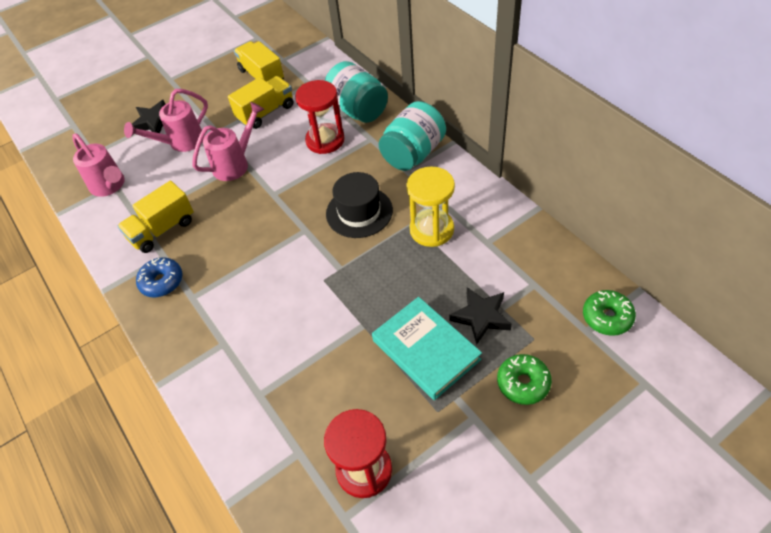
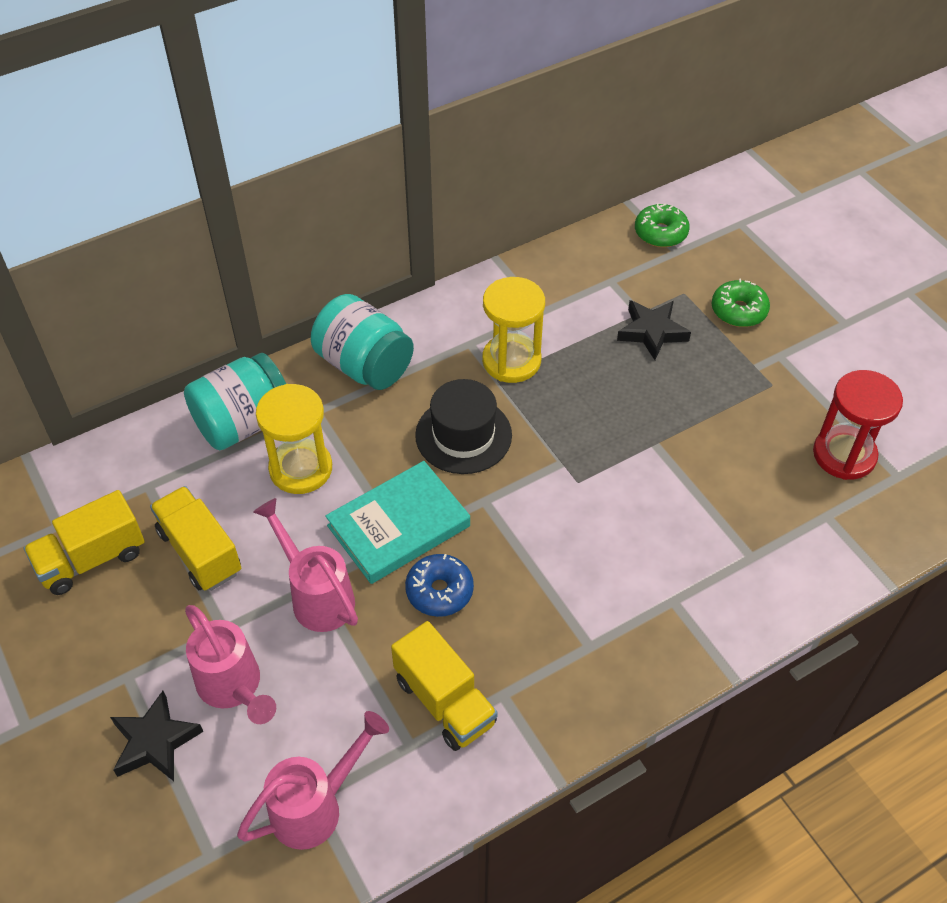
camera: 90 degrees left, 0 degrees up
(162, 282) = (555, 691): blue donut -> blue donut (439, 591)
(325, 140) = (301, 469): red hourglass -> yellow hourglass
(426, 350) = (693, 386): turquoise book -> turquoise book (398, 526)

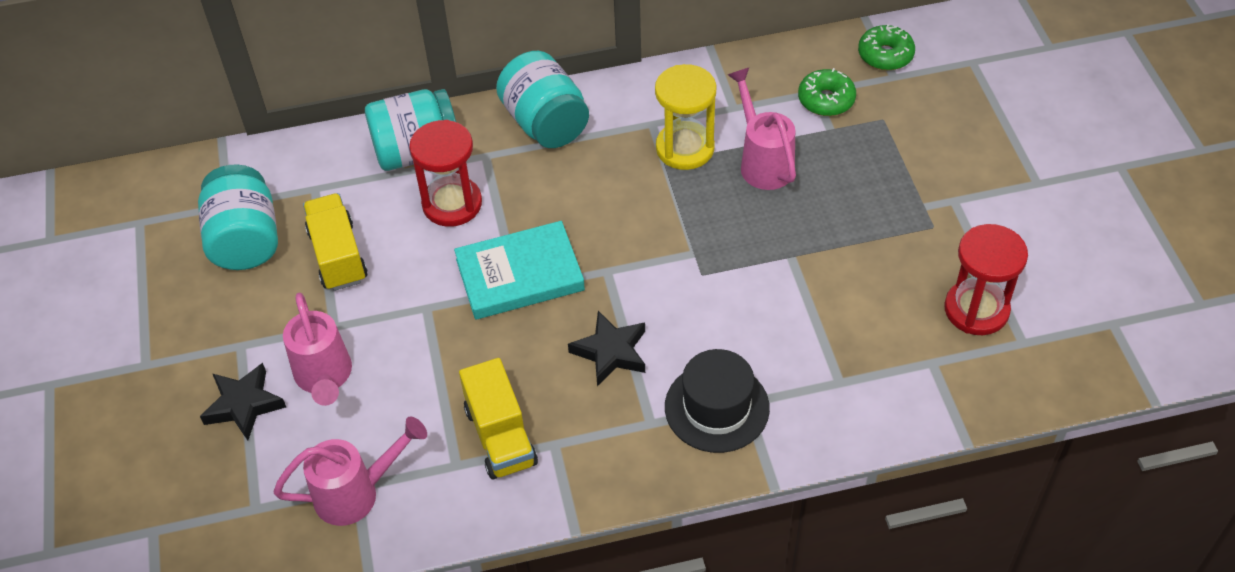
camera: 20 degrees right, 0 degrees up
(92, 559) = (245, 240): yellow truck -> turquoise jar
(301, 469) = (452, 204): yellow hourglass -> red hourglass
(316, 595) = (424, 317): pink watering can -> pink watering can (762, 161)
(439, 591) = (534, 341): blue donut -> none
(463, 435) = (611, 207): black hat -> black hat (716, 407)
(652, 332) = (834, 150): black star -> black star (611, 352)
(738, 311) = (931, 148): green donut -> green donut (826, 100)

